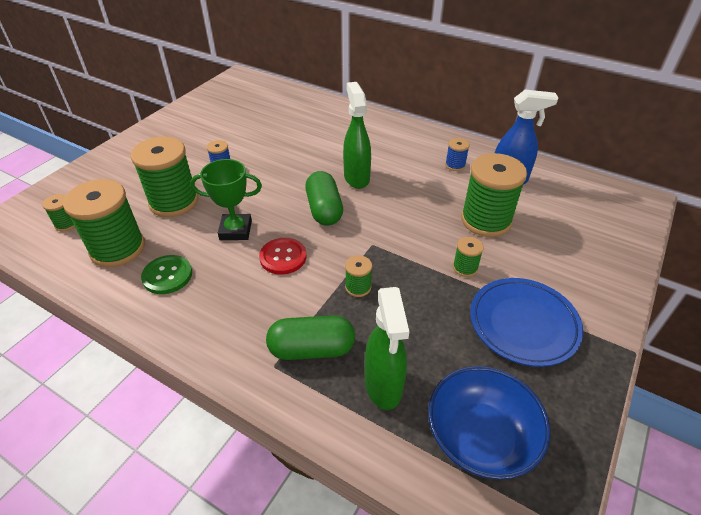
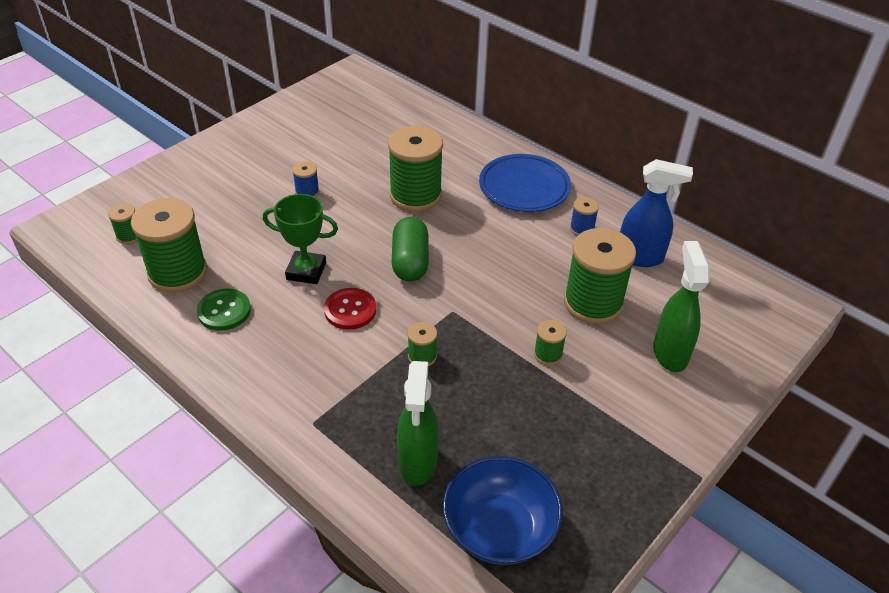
camera: 10 degrees right, 0 degrees up
(174, 202) = (246, 227): green spool -> green spool (415, 195)
(311, 349) = (355, 413): green capsule -> none
(356, 178) = (458, 228): green spray bottle -> green spray bottle (670, 353)
(523, 324) = (589, 426): blue plate -> blue plate (524, 187)

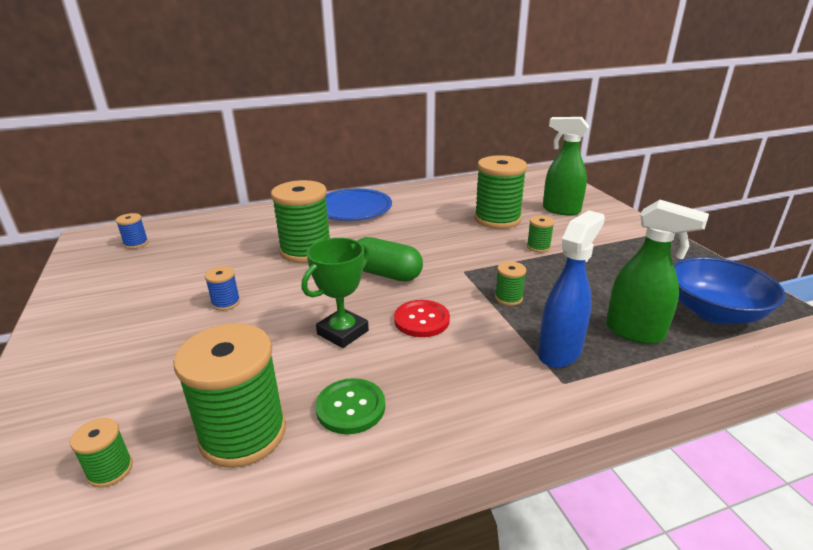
camera: 60 degrees left, 15 degrees down
(582, 229) = (419, 203): blue spool -> blue spool (136, 244)
(640, 257) = (466, 195): blue spray bottle -> blue spray bottle (560, 352)

